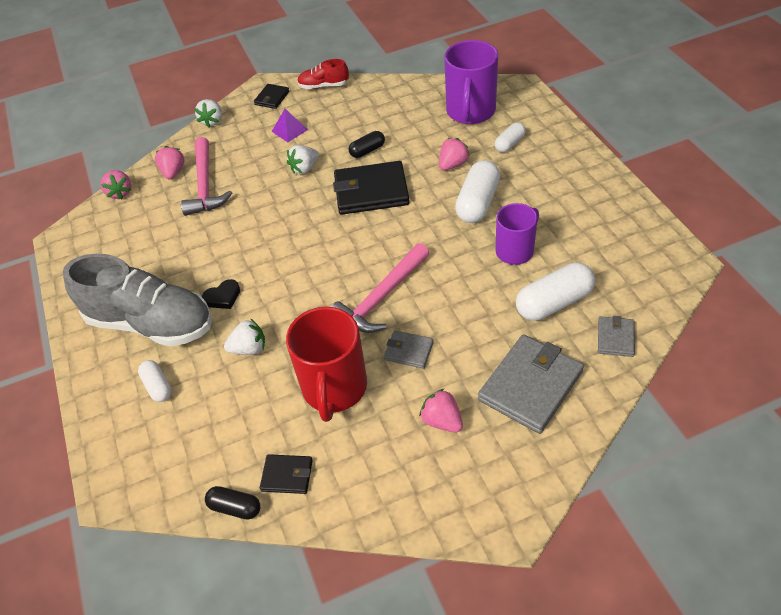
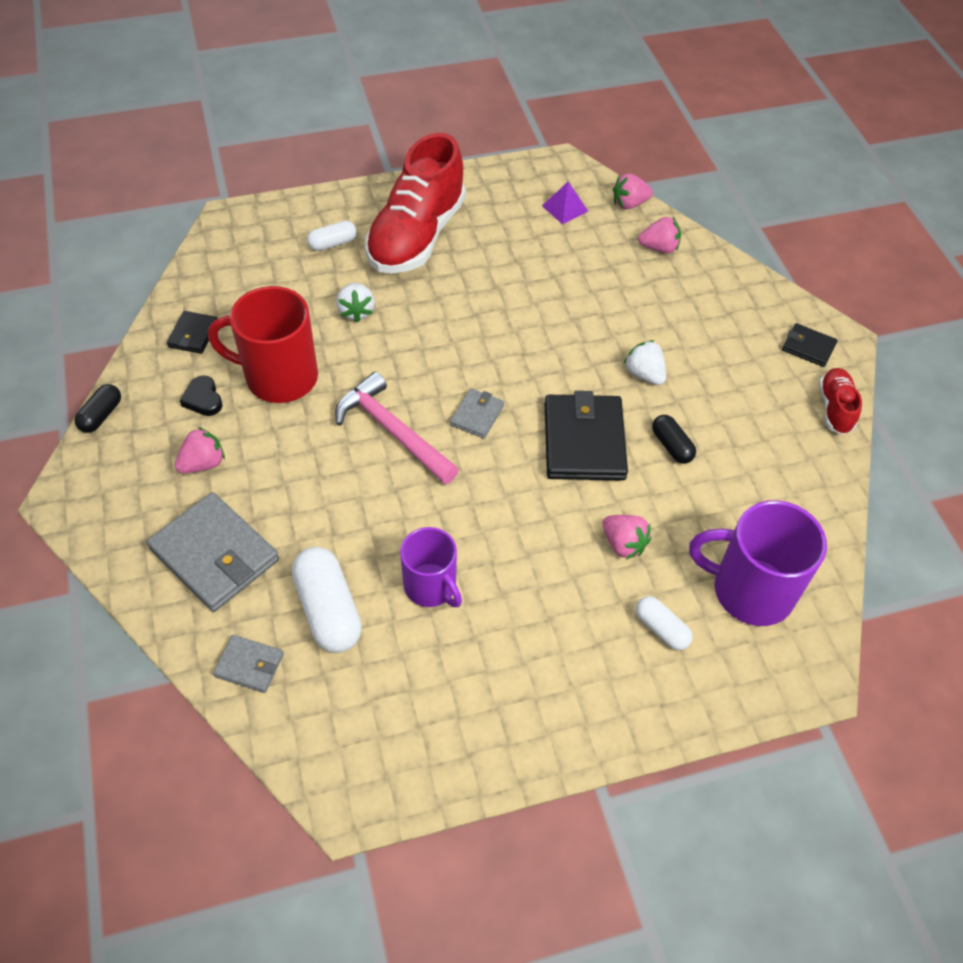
camera: 90 degrees right, 5 degrees up
(151, 323) = (416, 236): grey shoe -> red shoe
(205, 185) = (629, 277): pink hammer -> none
(212, 121) = (760, 284): white strawberry -> none
(223, 297) = (436, 291): black heart -> black heart (203, 399)
(235, 508) = (176, 297): black capsule -> black capsule (101, 415)
(289, 130) = (730, 363): purple pyramid -> purple pyramid (565, 208)
(408, 351) = (305, 447): grey wallet -> grey wallet (477, 415)
(477, 203) = (535, 560): white capsule -> none

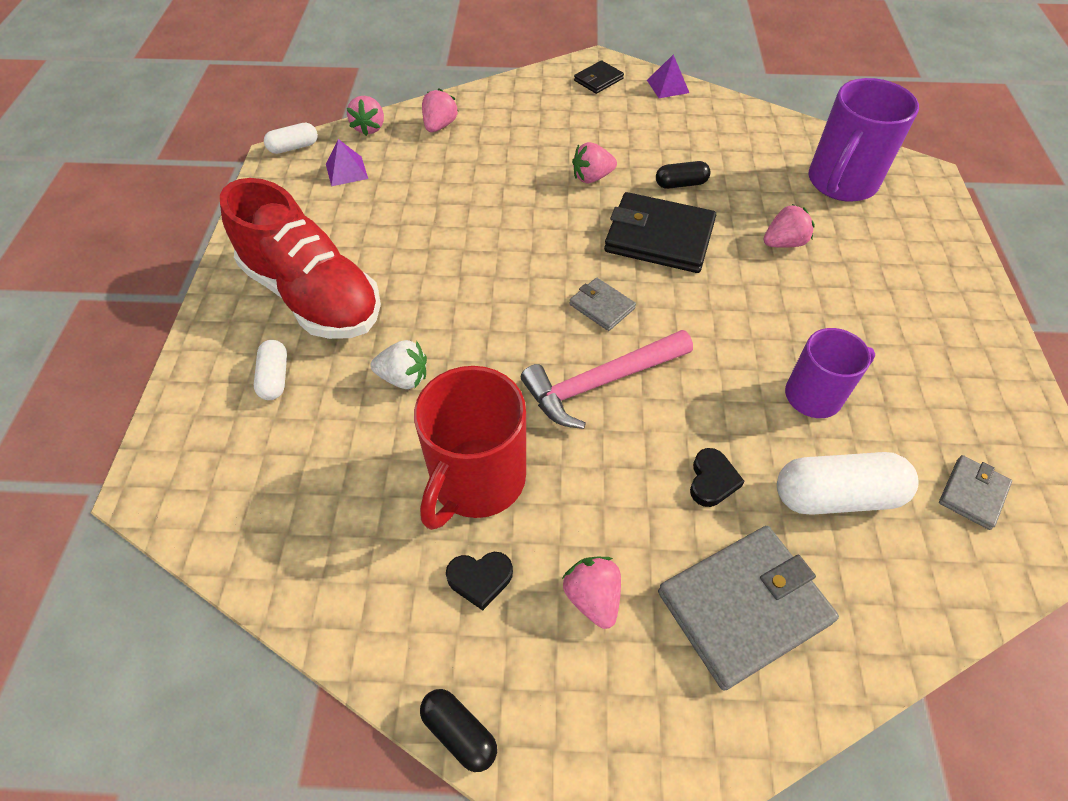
camera: 70 degrees left, 0 degrees up
(193, 334) = (354, 573): black wallet -> none
(249, 665) = (907, 594): grey wallet -> grey wallet (972, 493)
(319, 521) = (712, 480): none -> black heart
(644, 374) = (592, 177): white strawberry -> pink strawberry
(661, 629) = (875, 244): white capsule -> white capsule (294, 147)
(835, 408) = (667, 86): red shoe -> purple pyramid

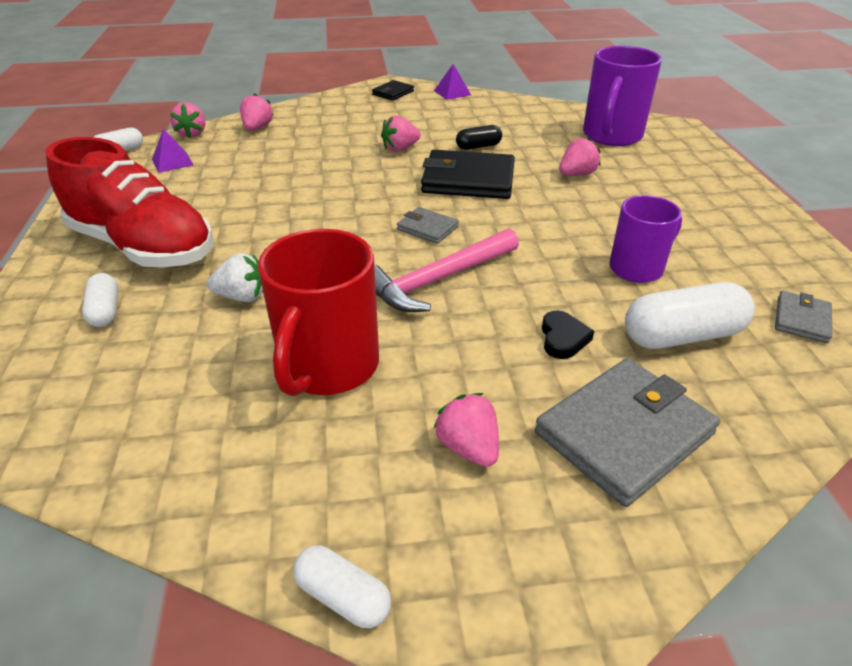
camera: 10 degrees left, 15 degrees down
(459, 733) = (343, 596): black capsule -> white capsule
(480, 579) = (345, 448): black heart -> none

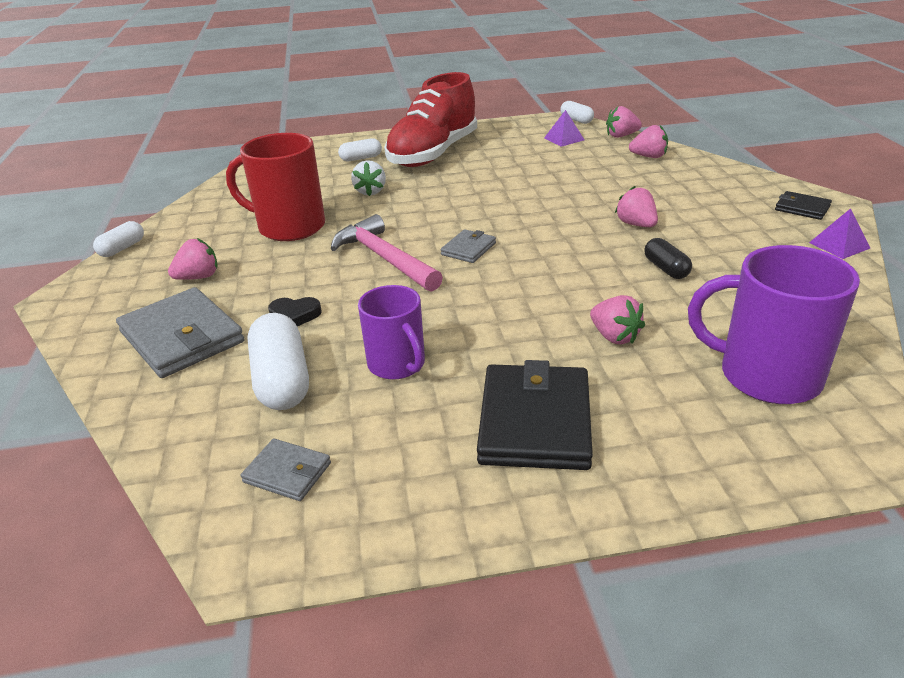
camera: 90 degrees right, 5 degrees down
(468, 180) = (574, 265): black wallet -> black wallet (535, 421)

